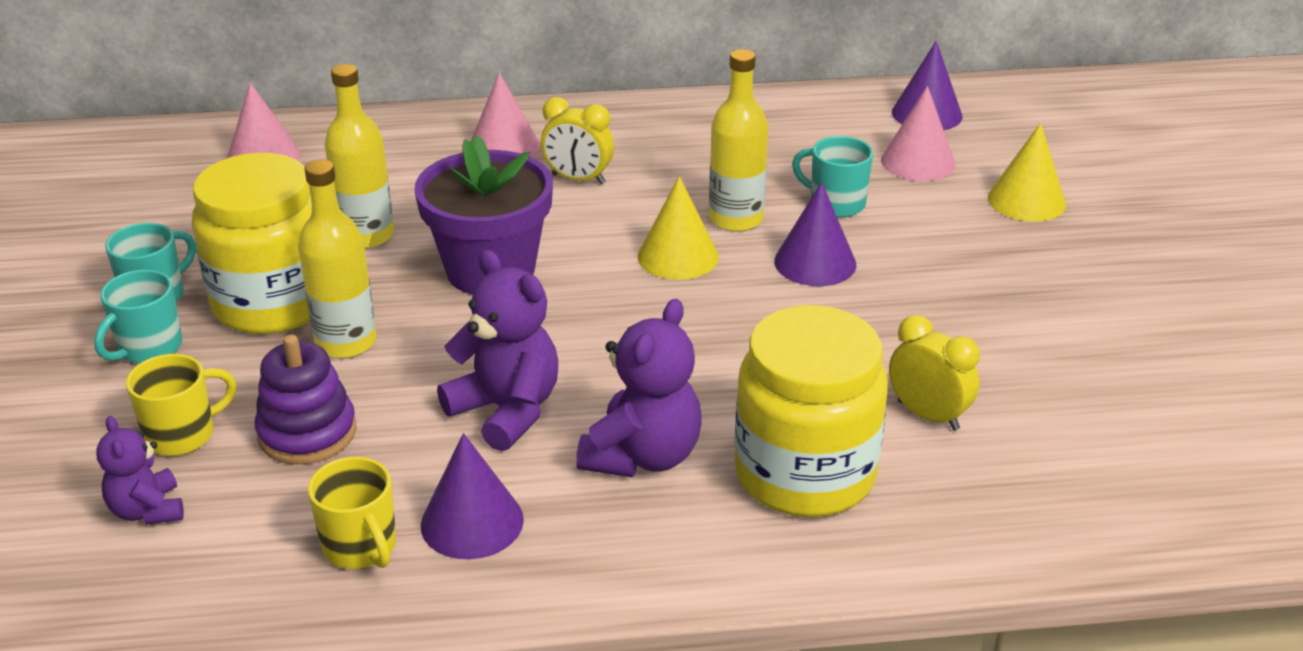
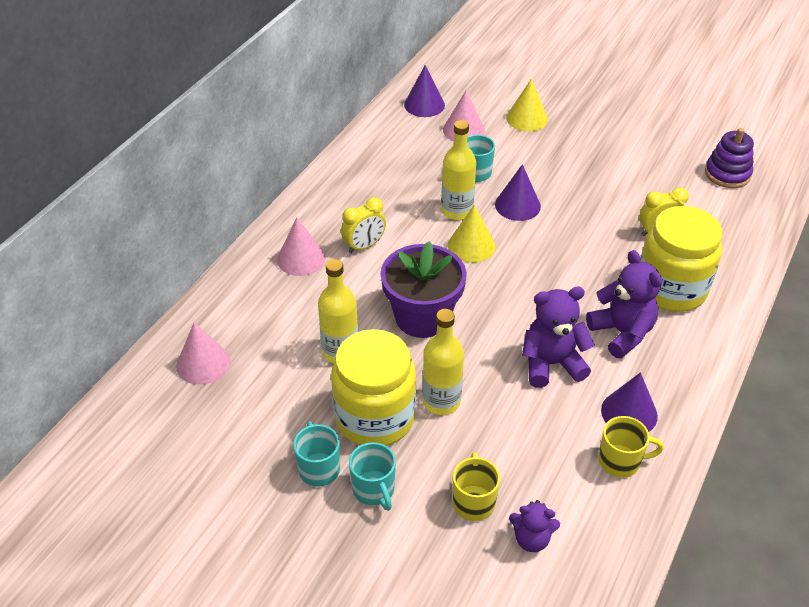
camera: 55 degrees left, 10 degrees up
(307, 433) = (512, 448): purple stacking toy -> purple stacking toy (727, 174)

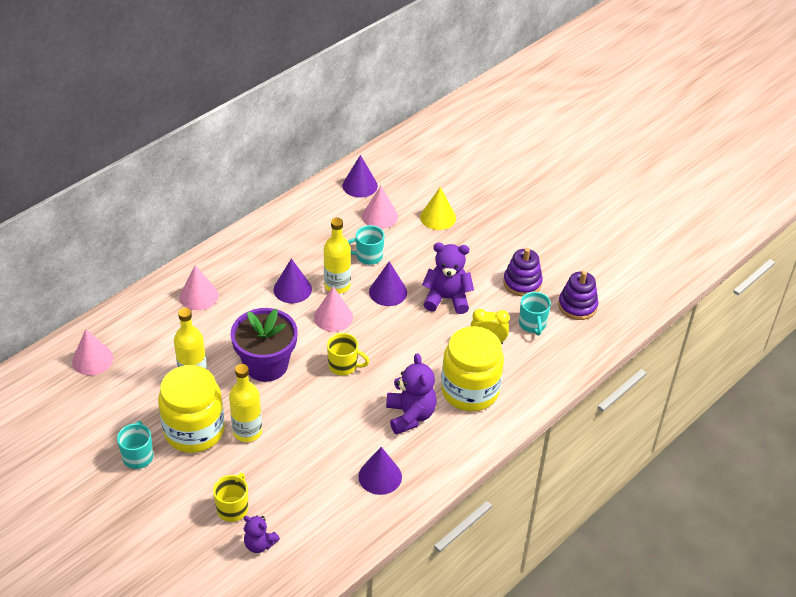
camera: 15 degrees right, 0 degrees up
(364, 246) = (251, 297): yellow clock -> none
(374, 490) = (168, 481): turquoise mug -> turquoise mug (532, 324)
(408, 226) = (292, 289): none -> purple cone
(471, 246) = (333, 317): yellow cone -> pink cone
(551, 364) = (343, 425): purple teddy bear -> purple teddy bear (447, 298)
(620, 461) = (353, 509): yellow mug -> yellow mug (344, 366)
(655, 164) = (522, 283): none -> purple stacking toy

